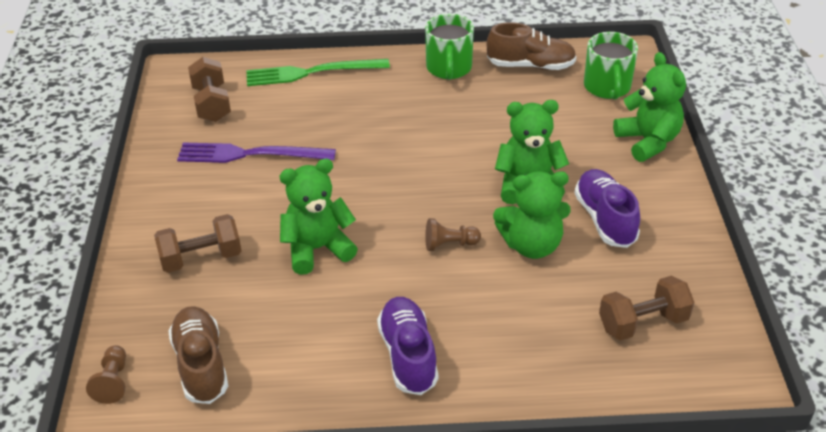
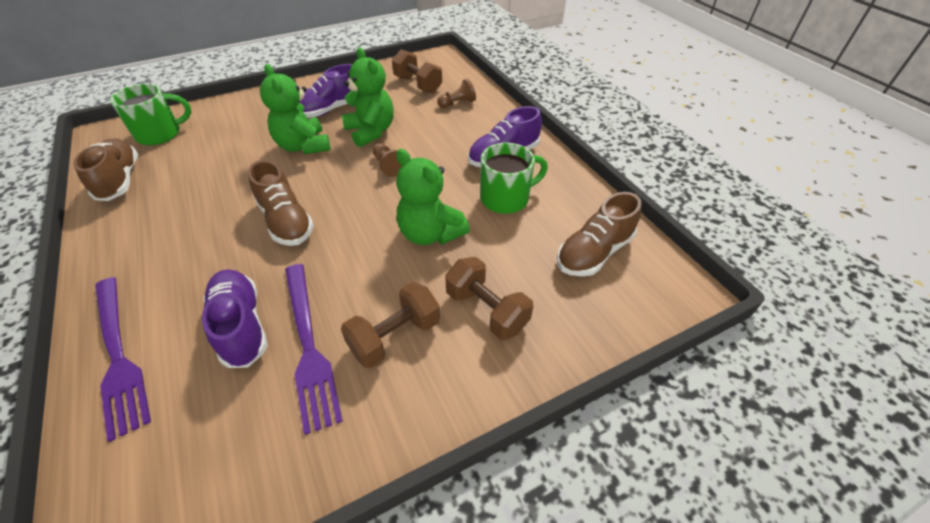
camera: 115 degrees left, 5 degrees up
(113, 382) = (656, 300): brown pawn -> brown pawn (457, 103)
(212, 104) = (200, 448): brown dumbbell -> brown dumbbell (395, 336)
(295, 124) = (241, 326): none -> purple shoe
(312, 72) = (118, 355): green fork -> purple fork
(401, 158) = (286, 221): none -> brown shoe
(449, 68) = (120, 232): green mug -> green mug (506, 198)
(648, 141) = (236, 107): green teddy bear -> none

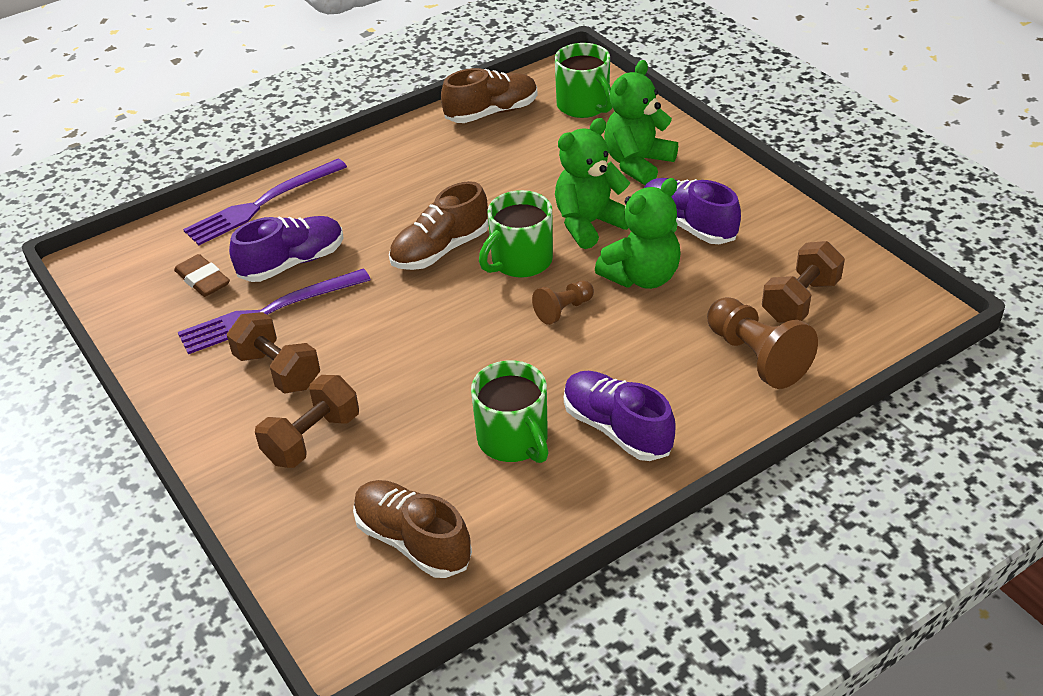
camera: 85 degrees right, 5 degrees down
(220, 413) = (202, 280): none -> brown eraser
(325, 181) = (520, 261): none -> green mug
(430, 234) = (432, 373): green teddy bear -> green teddy bear (637, 164)
(457, 103) = (756, 357): brown pawn -> brown pawn, size x1.75

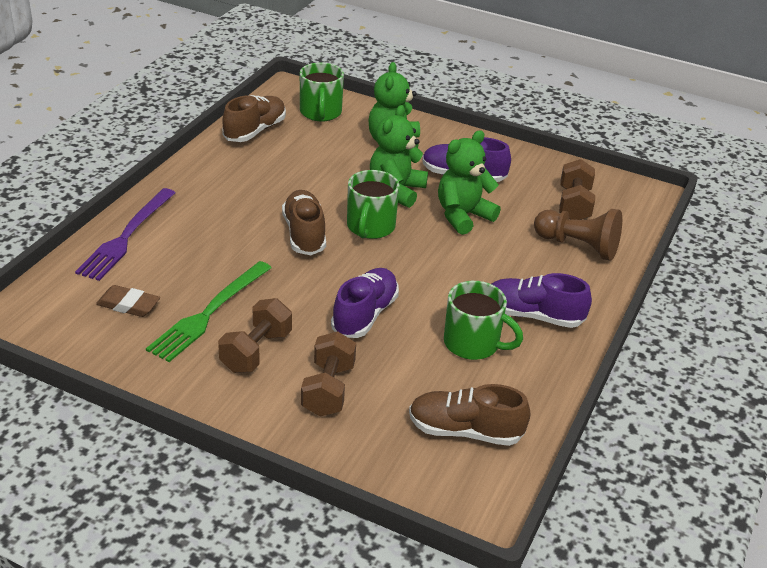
camera: 35 degrees left, 5 degrees down
(269, 312) = (209, 313): purple fork -> green fork
(278, 370) = (256, 351): brown dumbbell -> brown dumbbell turned 75 degrees counterclockwise
(292, 263) = (194, 273): purple shoe -> purple shoe (365, 315)
(440, 250) = (304, 234): brown shoe -> brown shoe turned 150 degrees clockwise
(563, 310) = (430, 251): brown pawn -> none
(584, 106) = (320, 113): green mug -> green mug turned 60 degrees clockwise
(642, 277) = (463, 216): green teddy bear -> green teddy bear turned 150 degrees counterclockwise

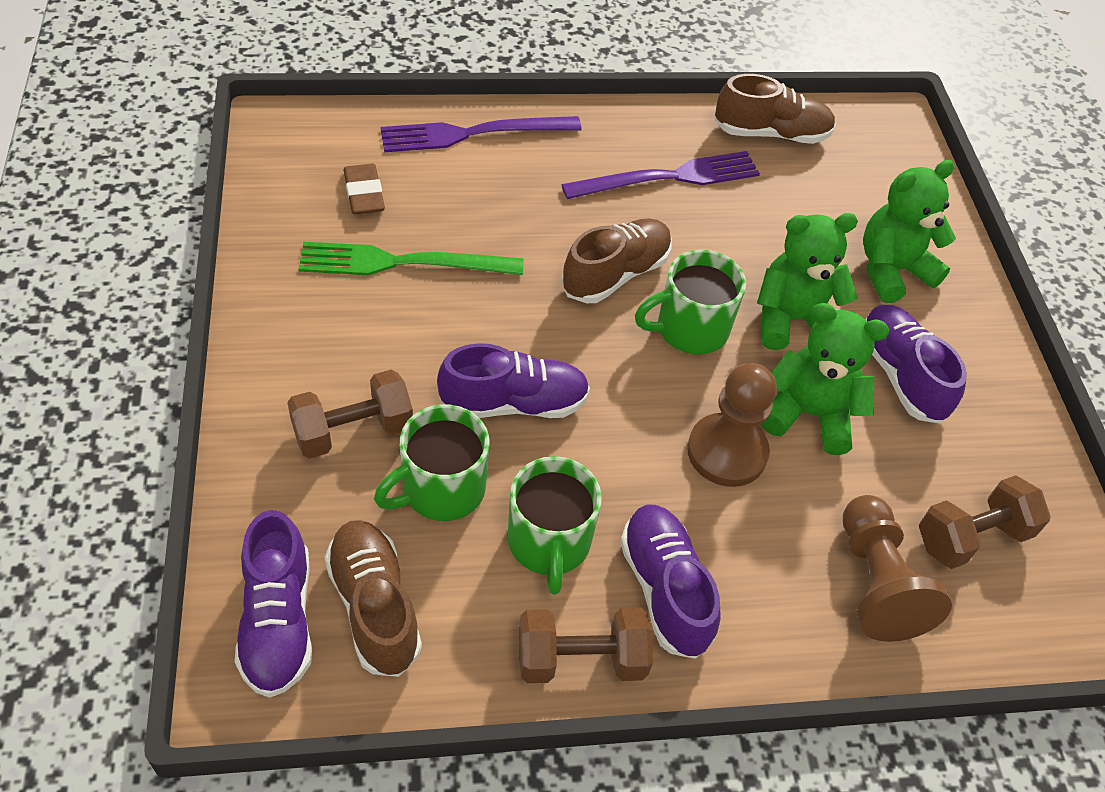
camera: 55 degrees right, 15 degrees up
(249, 181) = (668, 178): none -> purple fork
(256, 351) = (369, 334): brown dumbbell -> brown dumbbell (581, 659)
(320, 113) = (876, 171): green mug -> green mug (441, 489)
(445, 477) = (278, 621): none -> purple shoe
(464, 254) = (727, 452): none -> brown pawn

